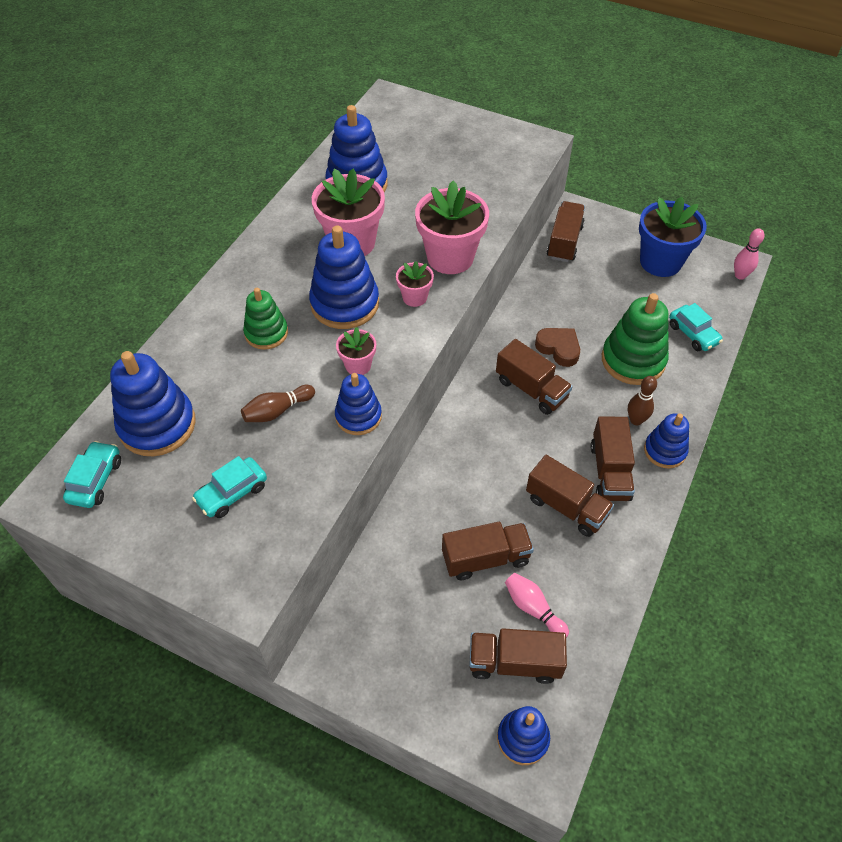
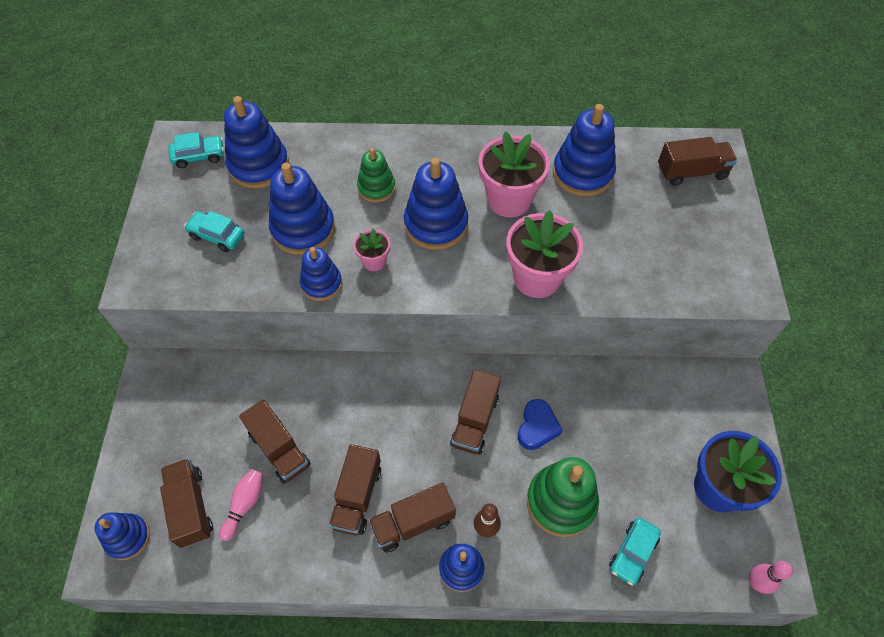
camera: 65 degrees right, 5 degrees up
(277, 411) = (303, 229): brown bowling pin -> blue stacking toy
(414, 297) = (471, 270): pink flower pot -> none
(558, 348) = (537, 427): brown heart -> blue heart
(564, 242) = (683, 383): brown truck -> brown truck (691, 172)

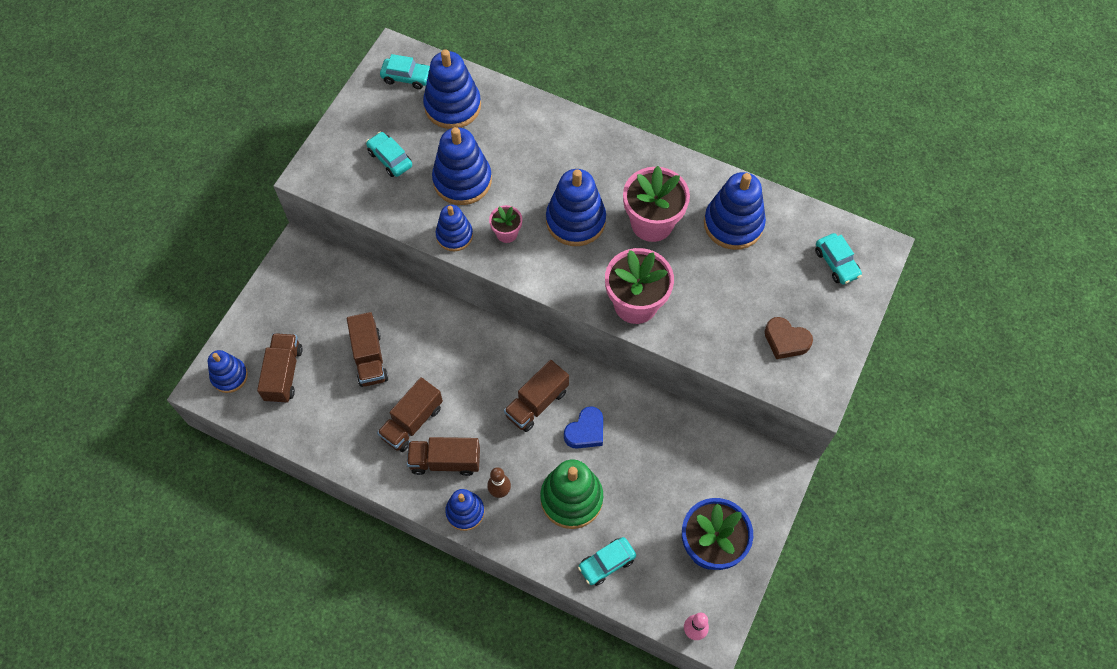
camera: 25 degrees right, 5 degrees up
(245, 505) = (324, 390): pink bowling pin -> none
(376, 188) = (542, 166): green stacking toy -> none
(691, 172) = (836, 263): brown truck -> turquoise car
(693, 256) = (785, 341): none -> brown heart

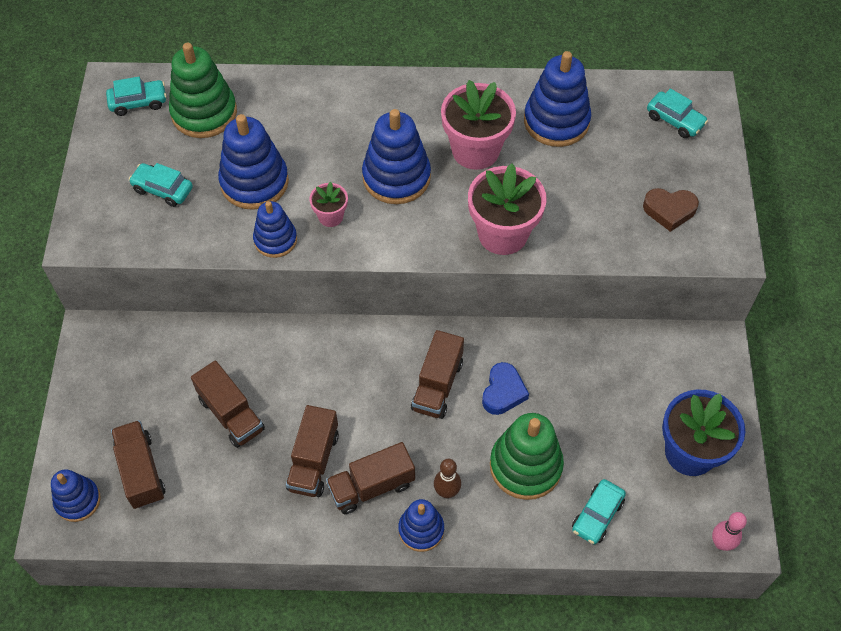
camera: 25 degrees left, 5 degrees down
(452, 106) = (204, 113): blue stacking toy -> green stacking toy

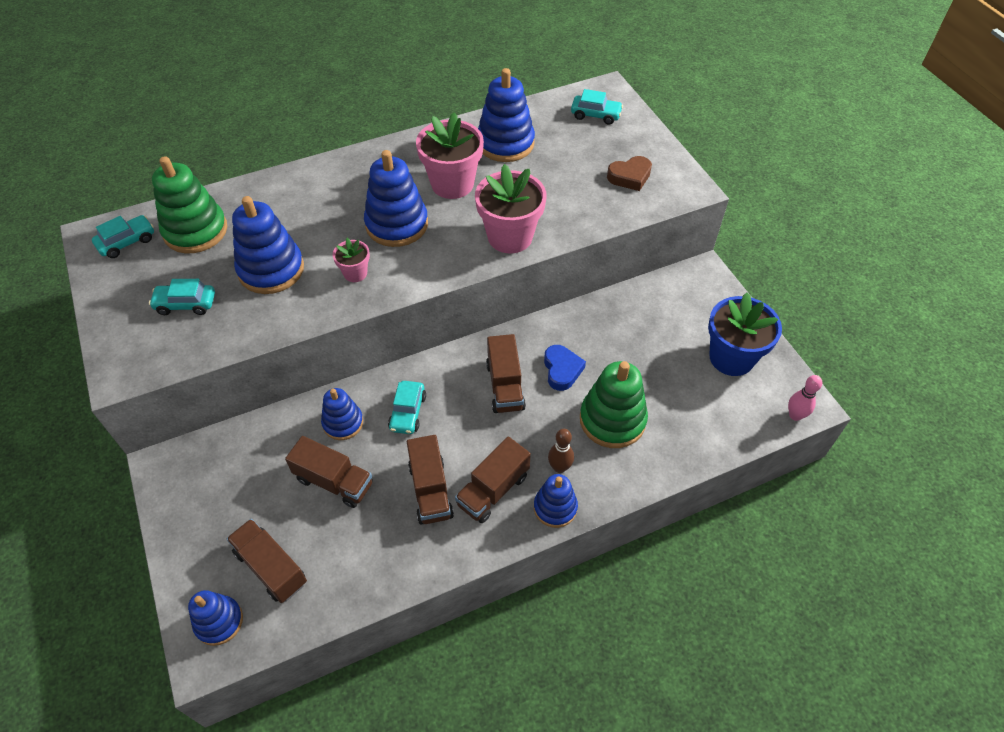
camera: 25 degrees left, 5 degrees down
(275, 240) = (314, 308): blue stacking toy -> blue stacking toy (343, 423)
(597, 515) = (690, 434): turquoise car -> turquoise car (408, 412)

